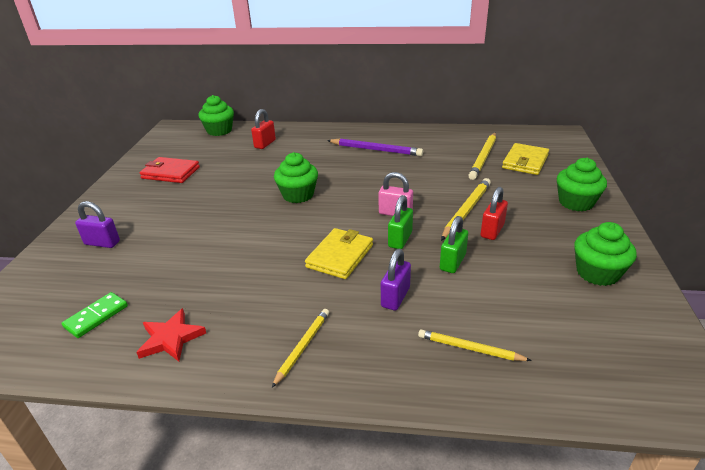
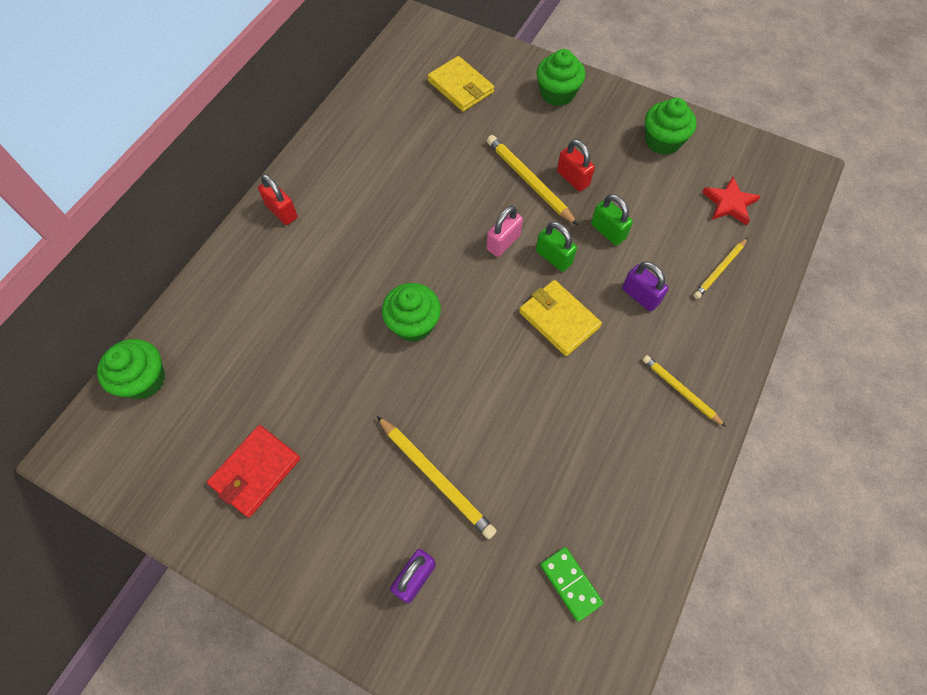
camera: 70 degrees left, 30 degrees up
(171, 338) = (632, 506): red star -> red star (729, 203)
(265, 144) = (240, 326): red padlock -> red padlock (282, 211)
(376, 150) = (345, 205): purple pencil -> none
(483, 158) = (430, 115): yellow pencil -> yellow pencil (436, 477)

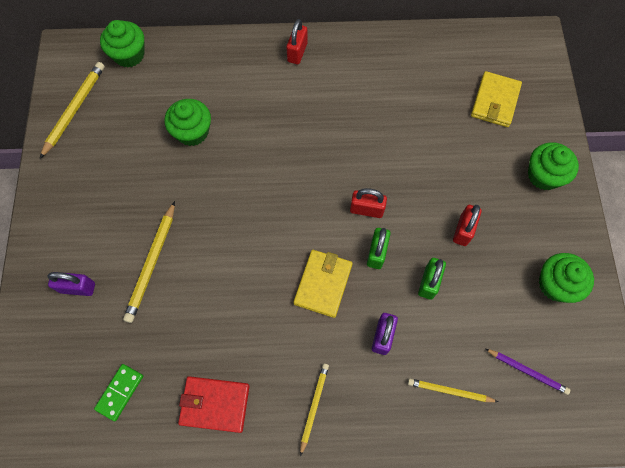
camera: 60 degrees right, 5 degrees up
(255, 472) = (101, 153): red wallet -> red wallet (215, 404)
(413, 324) = (259, 185): green cupcake -> green cupcake (192, 132)
(503, 242) = (366, 209): pink padlock -> red padlock
(529, 181) = (437, 199): yellow pencil -> yellow pencil (74, 109)
(729, 203) = (527, 371): red star -> purple pencil

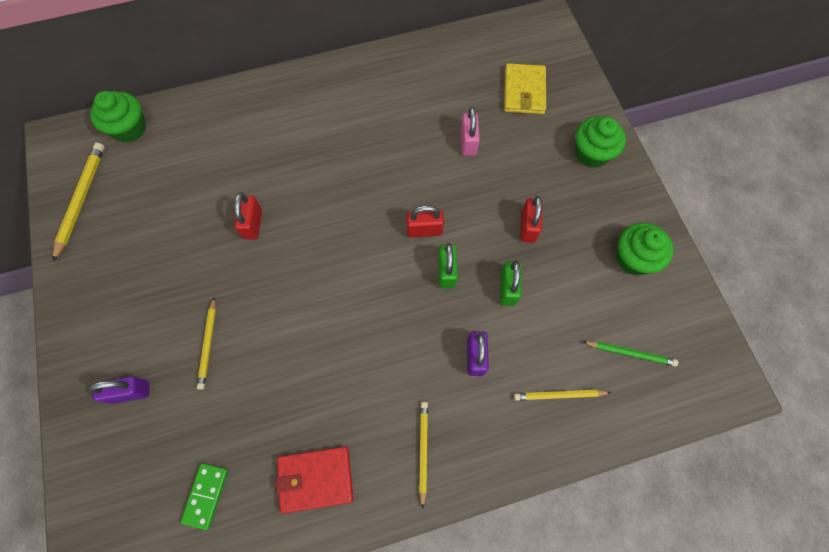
camera: 15 degrees left, 0 degrees up
(152, 264) = (208, 344): yellow pencil -> yellow pencil, size x0.64
(192, 132) = (219, 193): green cupcake -> none
(297, 52) = (311, 87): red padlock -> red padlock (253, 224)
(323, 284) = (399, 318): yellow wallet -> none
(429, 138) = (468, 142): none -> pink padlock
(527, 371) = (630, 353): purple pencil -> green pencil

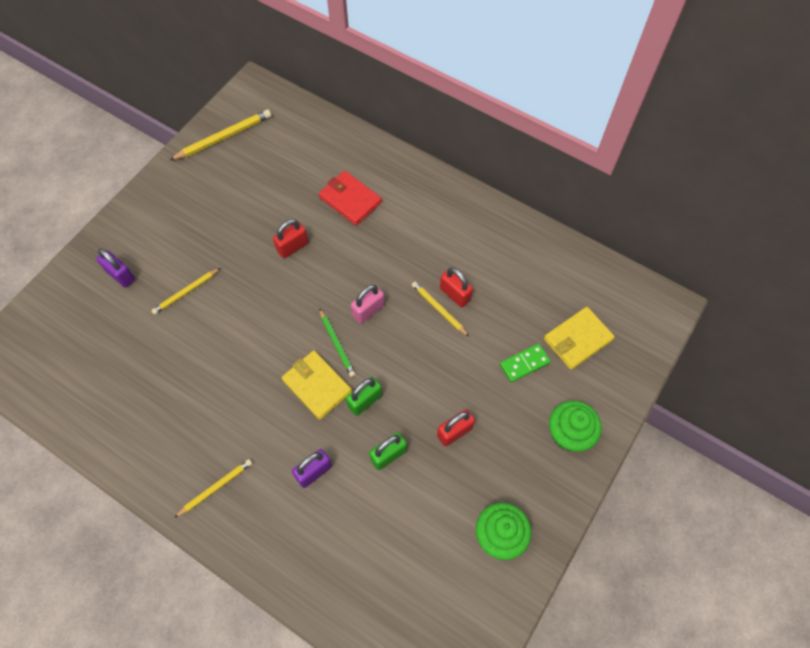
camera: 50 degrees right, 5 degrees down
(129, 128) = (297, 117): green cupcake -> none
(206, 495) = (88, 374): green domino -> green domino (524, 363)
(315, 479) = (145, 432): red wallet -> red wallet (350, 200)
(400, 299) = (317, 385): none -> yellow wallet
(424, 230) = (385, 360): red padlock -> red padlock (455, 294)
(468, 142) = (489, 333): pink padlock -> pink padlock (368, 310)
(559, 395) = (331, 556): yellow pencil -> yellow pencil (438, 309)
(630, 353) = (411, 589): green pencil -> green pencil (337, 344)

